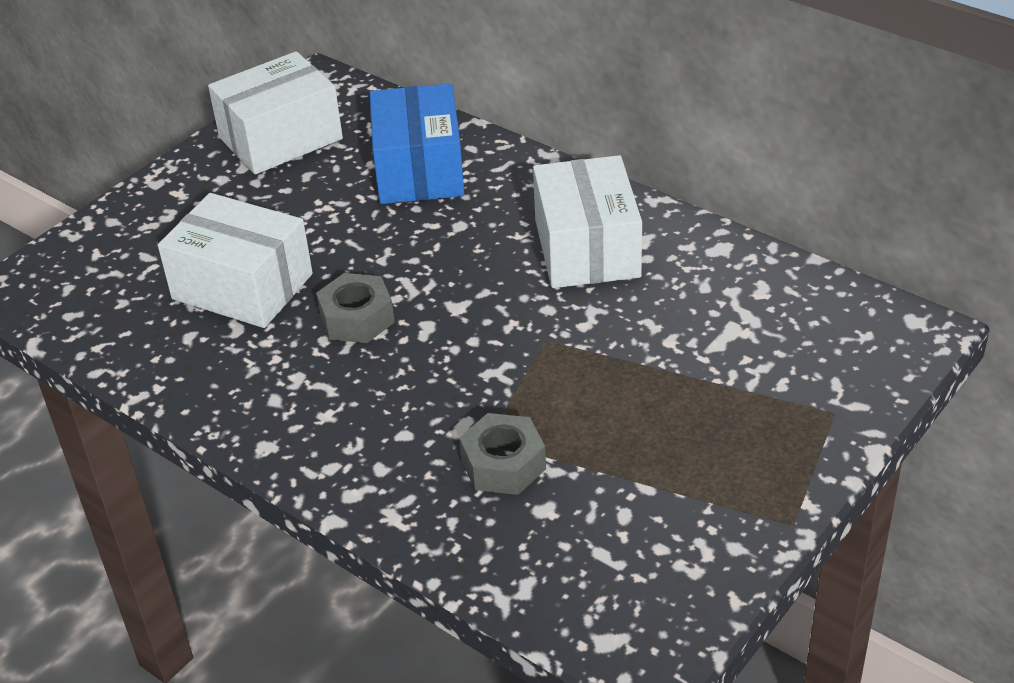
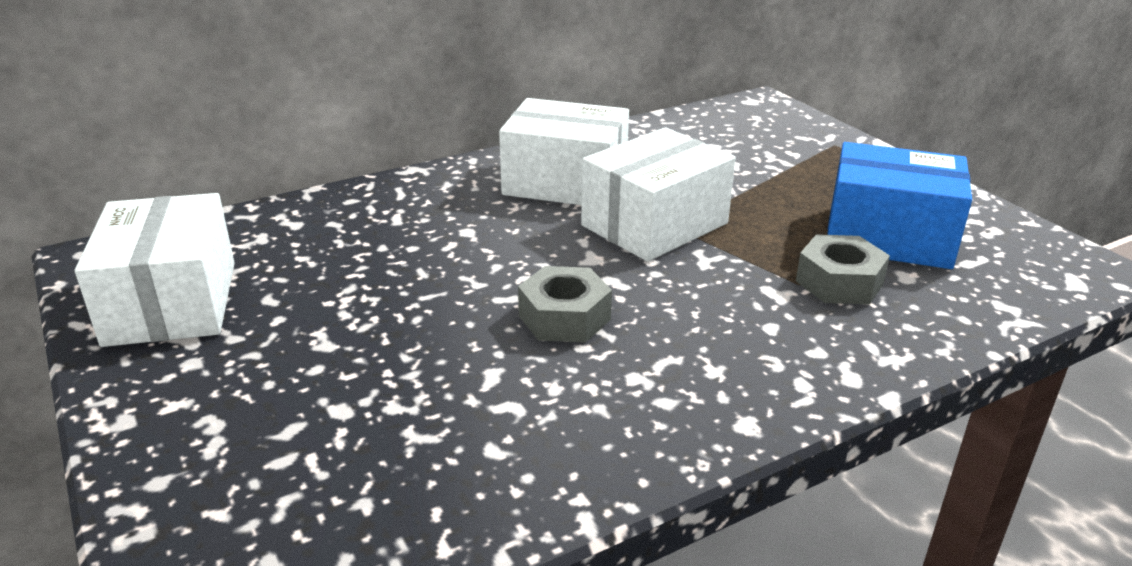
camera: 70 degrees left, 10 degrees down
(242, 286) = (433, 386): white box -> white box (654, 224)
(419, 170) = (351, 232): blue box -> blue box (888, 237)

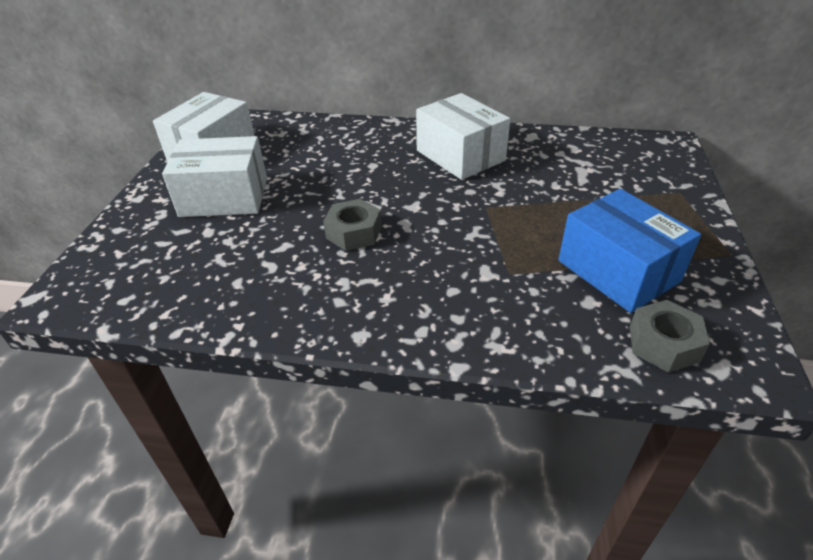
camera: 40 degrees right, 10 degrees up
(654, 224) = (475, 200): white box -> white box (224, 197)
(839, 282) = (535, 284): grey nut -> grey nut (663, 344)

